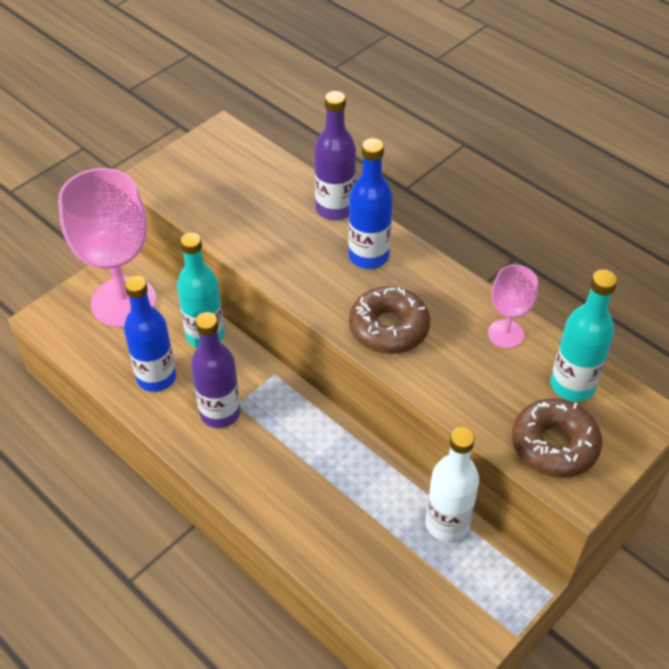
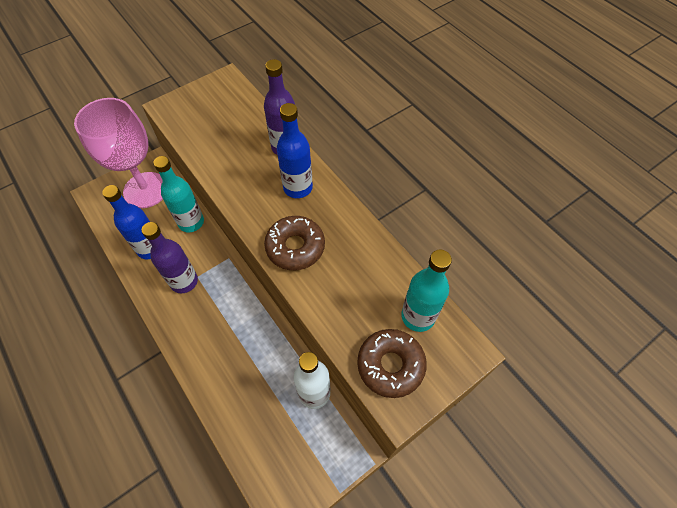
camera: 10 degrees right, 10 degrees up
(506, 334) = (379, 265): pink goblet -> none

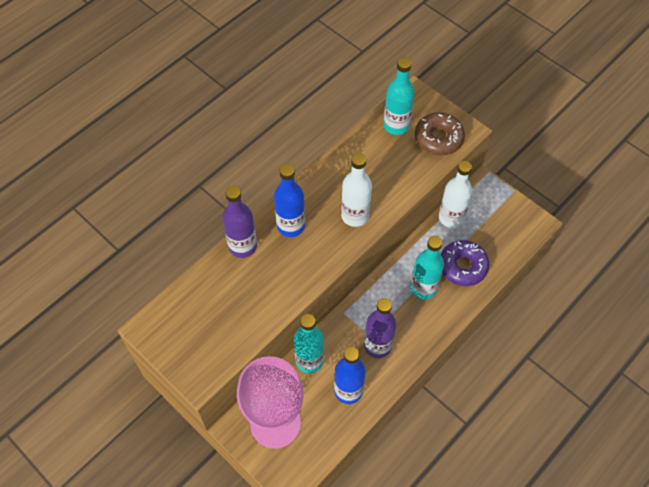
camera: 100 degrees left, 0 degrees up
(232, 339) = (423, 288): none -> turquoise bottle
(246, 390) = (462, 266): none -> purple donut
(295, 247) = (355, 216): brown donut -> white bottle

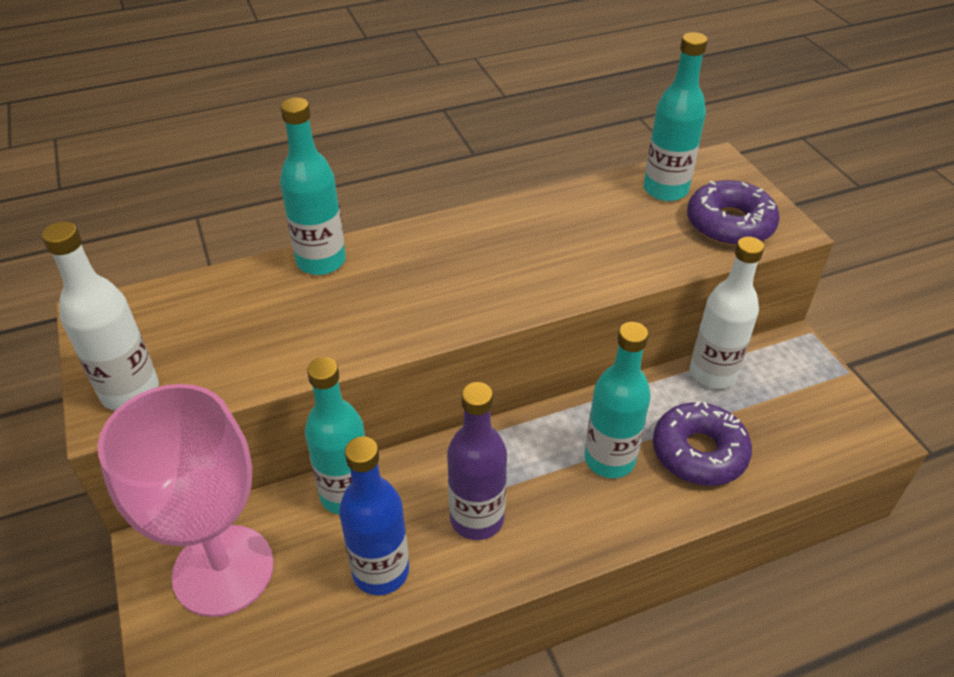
camera: 25 degrees right, 15 degrees down
(242, 246) = (321, 261): purple bottle -> turquoise bottle
(291, 226) = (413, 260): blue bottle -> none
(355, 216) = (526, 279): white bottle -> white bottle (130, 392)
(438, 138) = (729, 224): brown donut -> purple donut

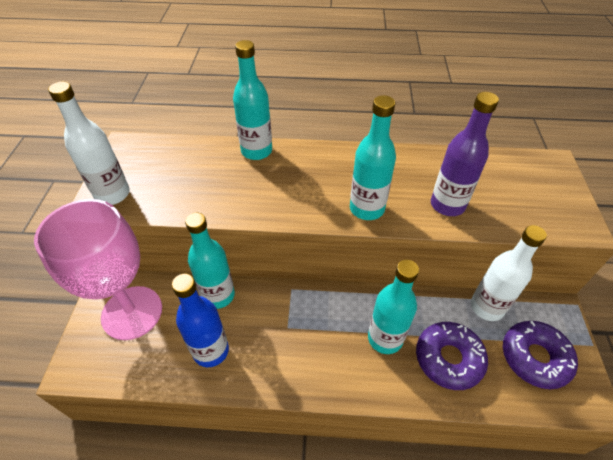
camera: 25 degrees right, 5 degrees up
(477, 518) = (282, 342): purple bottle -> purple bottle (447, 205)
(665, 190) = (503, 171): turquoise bottle -> turquoise bottle (367, 209)
(729, 224) = (539, 210): purple donut -> purple donut (534, 358)

